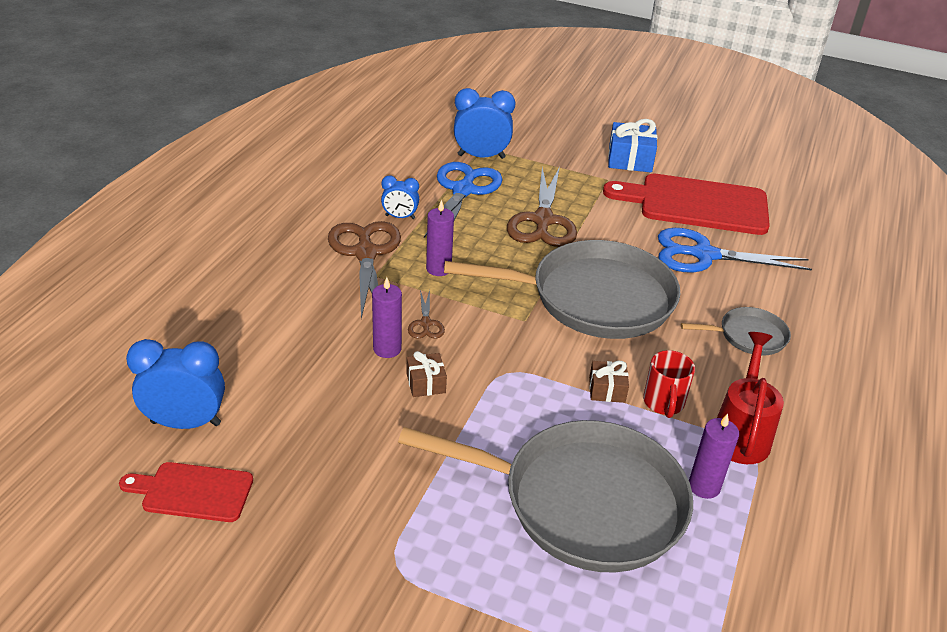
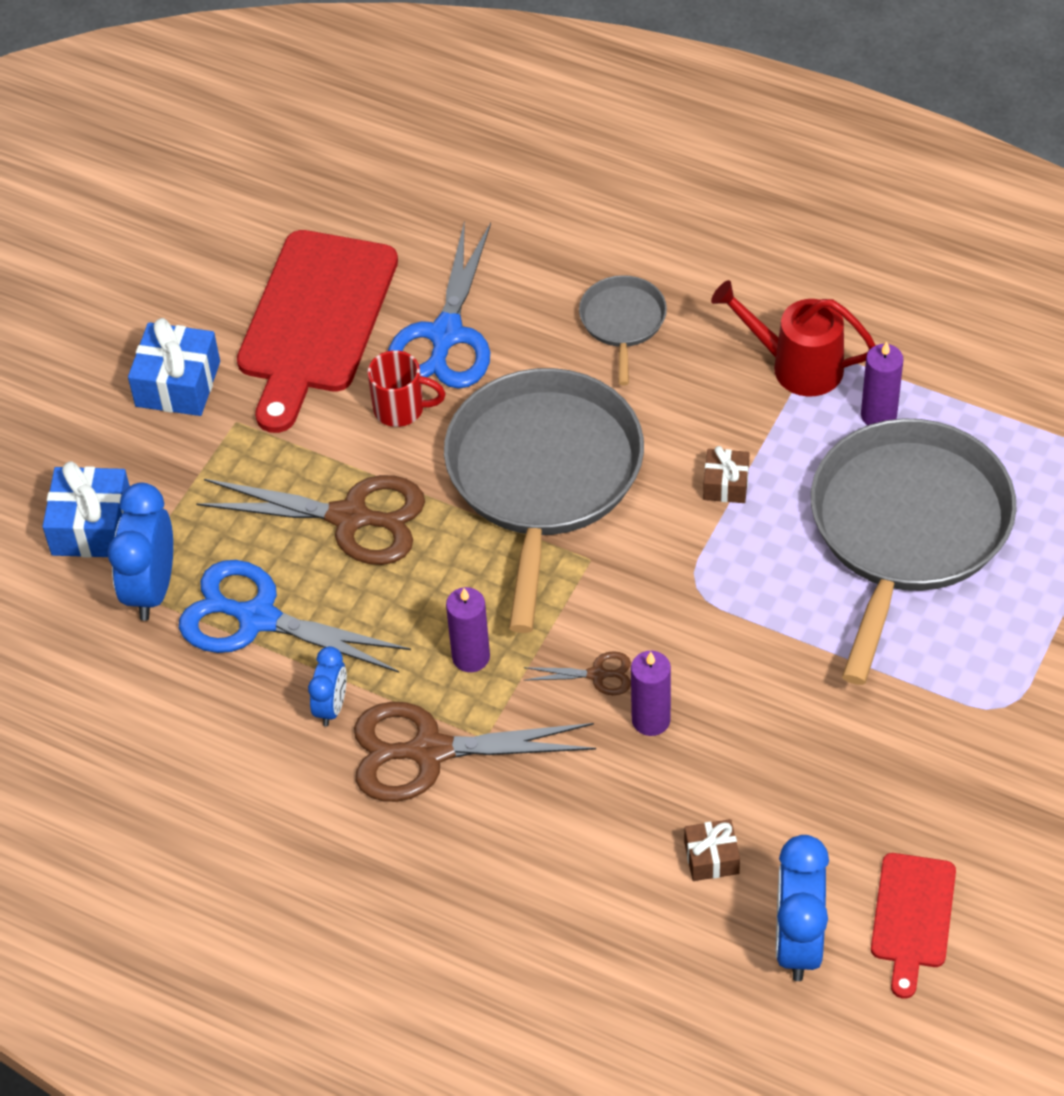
camera: 80 degrees left, 15 degrees up
(426, 383) = (717, 676): brown gift -> brown gift (711, 858)
(521, 138) = (92, 526): none -> blue gift
(663, 403) = (748, 431): red mug -> red mug (401, 409)

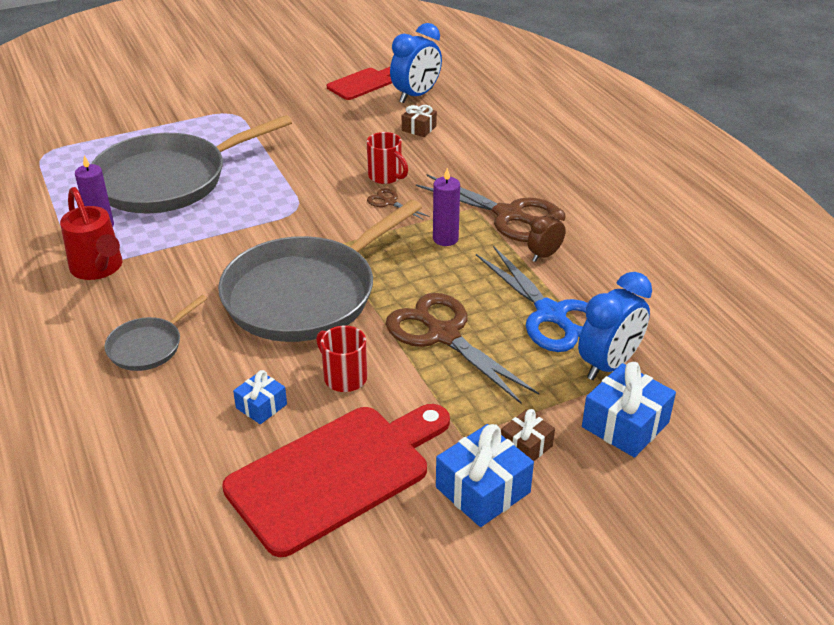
camera: 145 degrees left, 15 degrees down
(331, 707) = (544, 255): blue clock -> brown clock
(445, 335) = (261, 406): blue scissors -> blue gift
(651, 720) = (386, 176): purple candle -> red mug
(726, 484) = (219, 239): brown gift -> brown gift (526, 446)

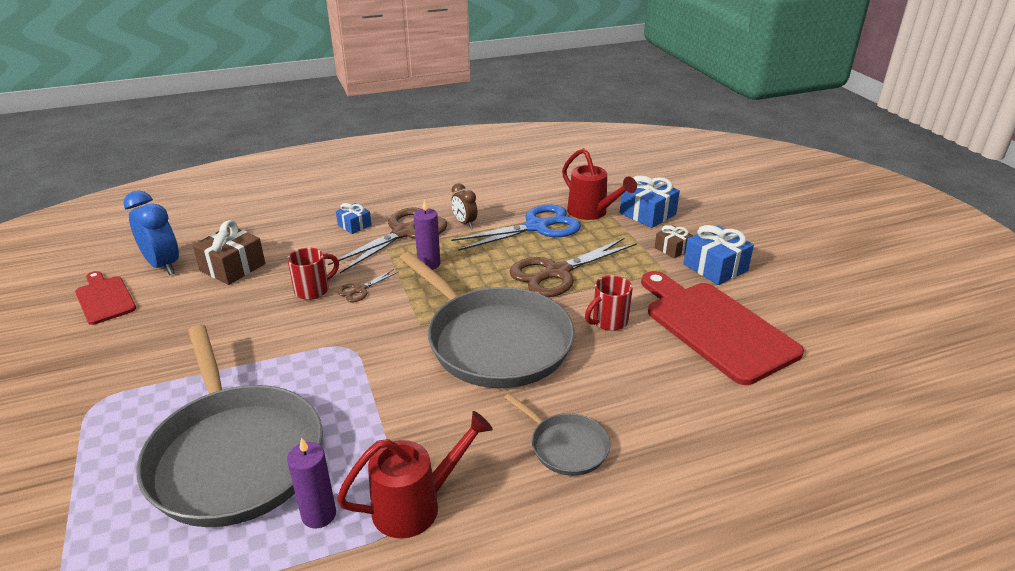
camera: 85 degrees left, 5 degrees down
(261, 406) = (646, 366): blue gift -> blue gift (354, 225)
(419, 128) = (232, 267): brown gift -> brown gift, size x1.71
(609, 365) = (591, 212): blue clock -> red watering can

